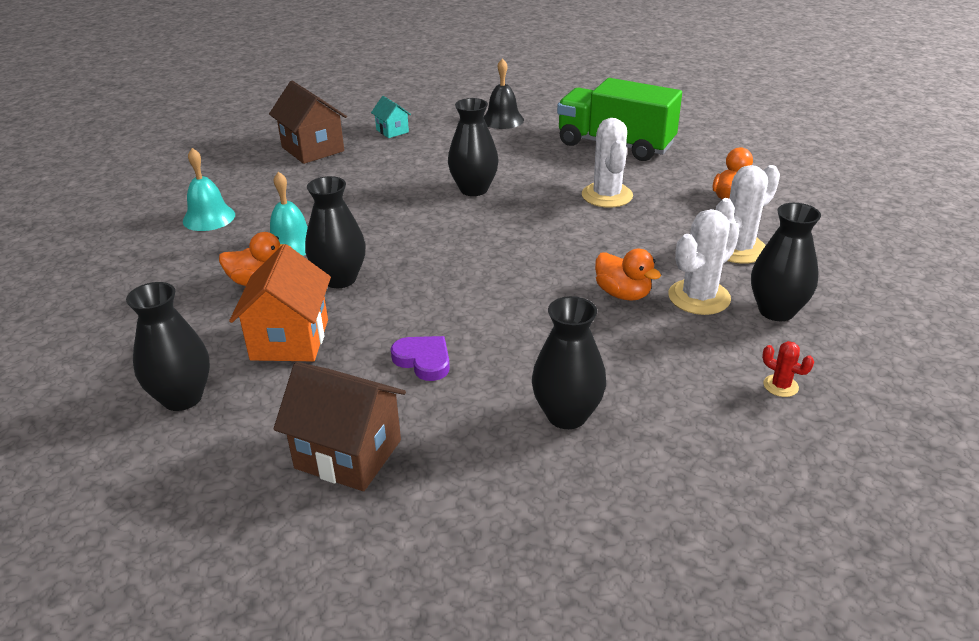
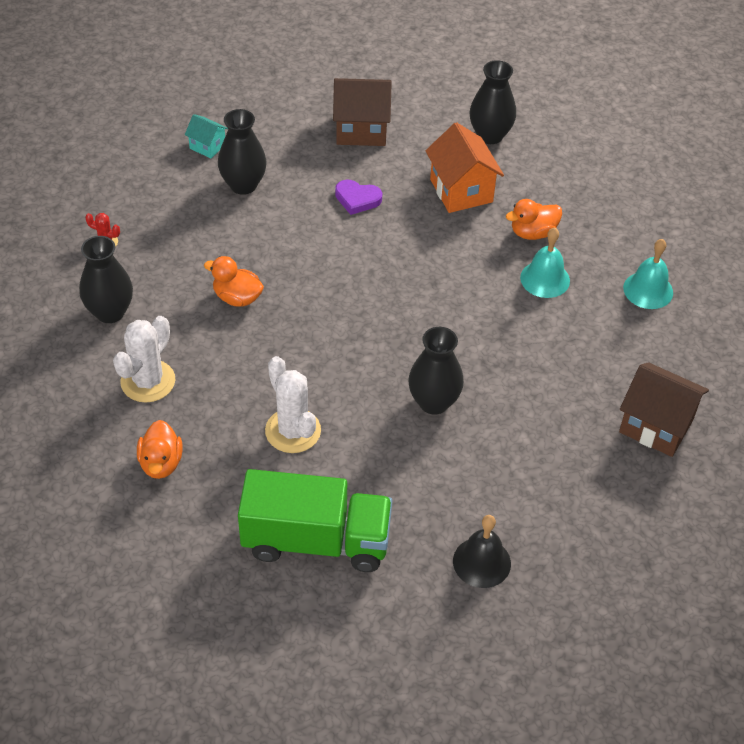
camera: 155 degrees right, 15 degrees up
(340, 279) = (471, 252): black vase -> none
(392, 131) = (598, 492): turquoise house -> turquoise house (207, 146)
(699, 297) = (174, 310): white cactus -> none

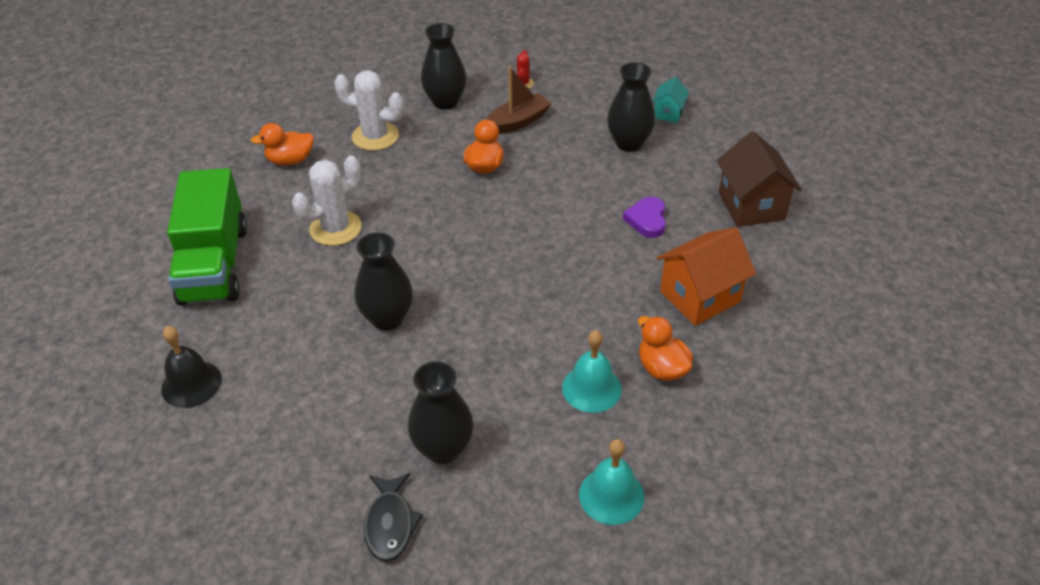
camera: 80 degrees right, 5 degrees down
(173, 259) = (517, 122): none -> brown boat
(490, 135) = (805, 308): black vase -> black vase (443, 449)
(656, 426) = (390, 524): brown house -> black fish

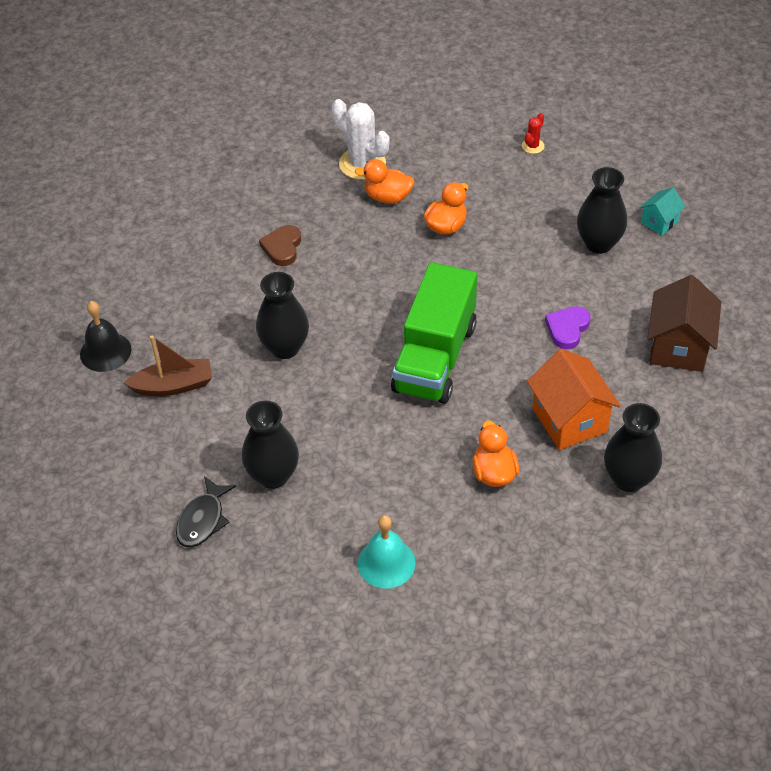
camera: 25 degrees right, 5 degrees up
(214, 264) = (167, 250): green truck -> green truck (435, 358)
(290, 160) = (275, 167): orange duck -> orange duck (387, 197)
(335, 228) = (282, 247): white cactus -> brown heart
(445, 102) = (446, 145): black vase -> black vase (628, 479)
(517, 122) = (503, 188): brown boat -> brown boat (173, 385)
(591, 388) = (422, 469): turquoise bell -> none
(700, 297) = (569, 420): orange house -> orange house turned 75 degrees clockwise

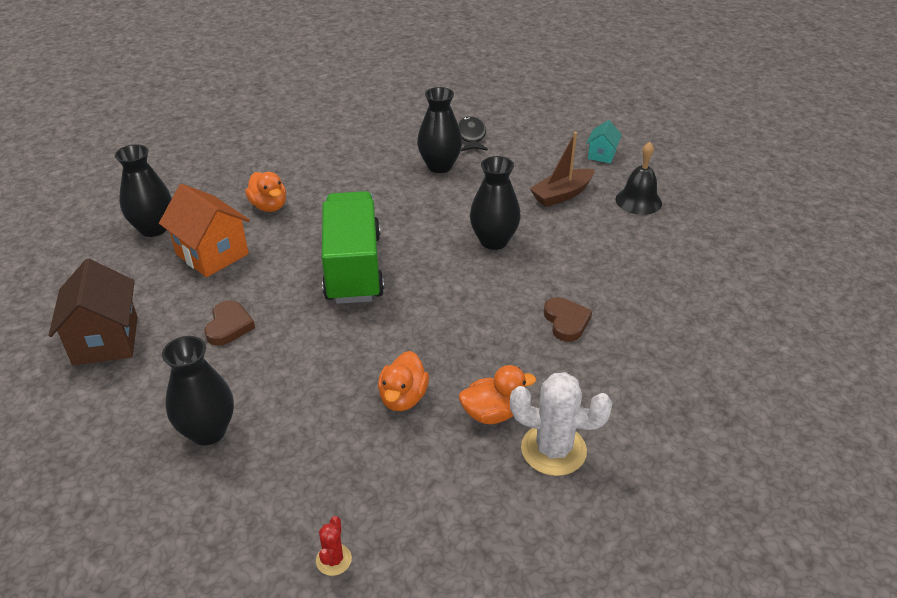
camera: 155 degrees right, 10 degrees down
(386, 563) = (330, 146): turquoise bell -> none
(567, 329) = (229, 326): purple heart -> brown heart
(659, 222) = (128, 487): turquoise house -> turquoise house (601, 155)

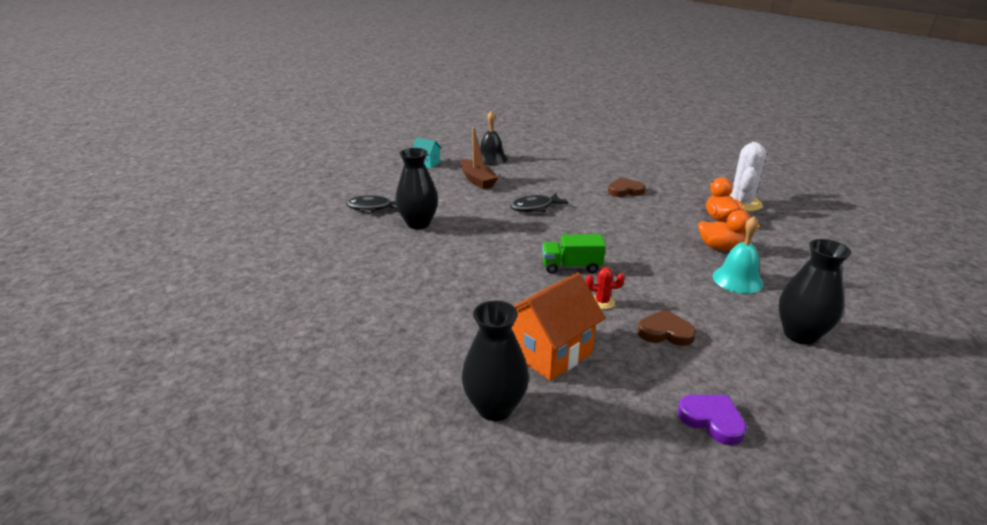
camera: 85 degrees left, 10 degrees down
(106, 340) = (712, 420): brown house -> purple heart
(269, 206) = (463, 317): orange duck -> none
(323, 400) = (737, 279): none -> turquoise bell
(333, 560) = (875, 274): red cactus -> red cactus (602, 302)
(353, 268) = (571, 266): green truck -> green truck, size x0.51
(493, 241) = (535, 207): black vase -> black fish

